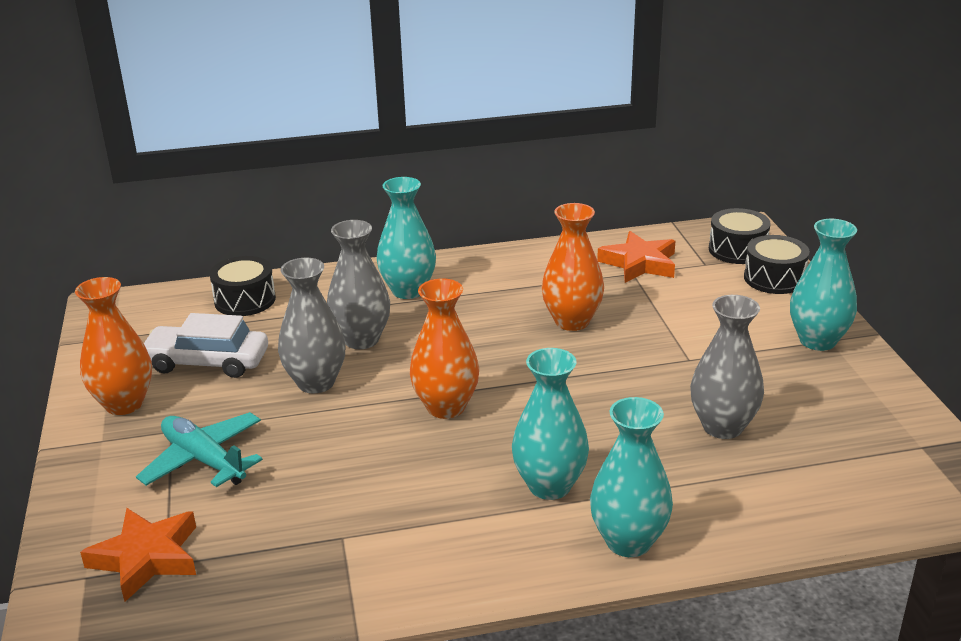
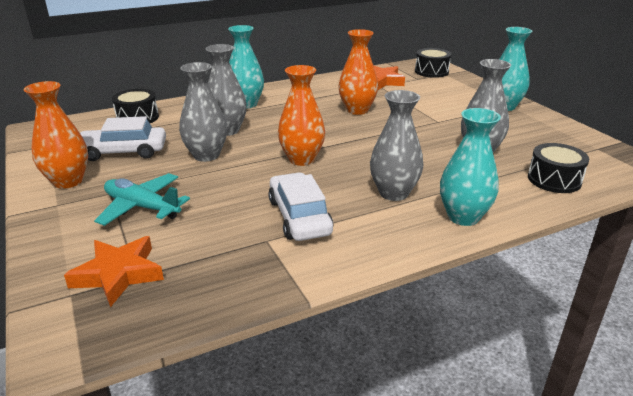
camera: 15 degrees left, 0 degrees up
(400, 506) = (299, 217): none -> white car
(549, 486) = (393, 193): turquoise vase -> grey vase
(774, 278) = (460, 82): black drum -> black drum (554, 180)

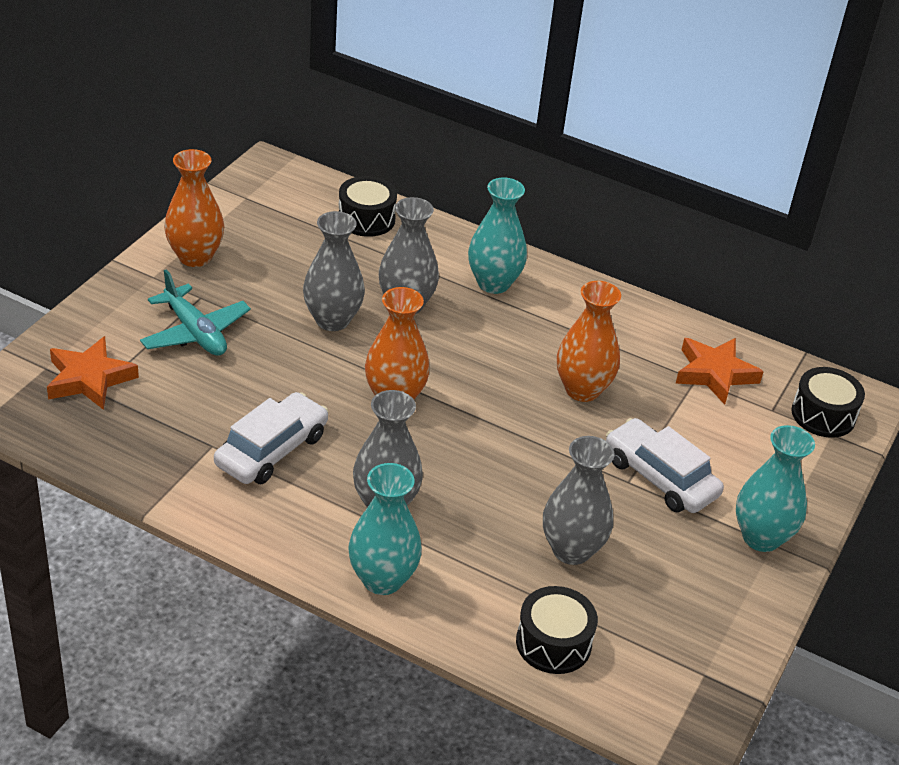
camera: 50 degrees right, 10 degrees up
(123, 152) = (282, 256): white car -> white car (660, 477)
(142, 207) = (195, 332): turquoise plane -> turquoise plane turned 150 degrees clockwise

